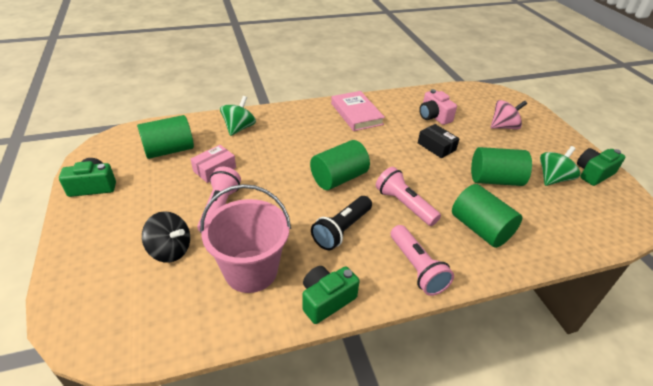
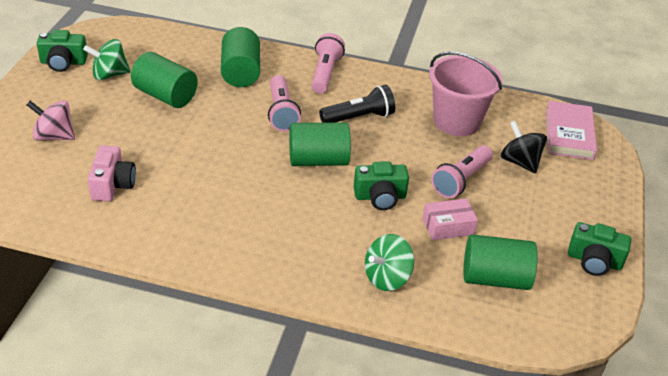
camera: 150 degrees left, 0 degrees up
(326, 300) = (410, 84): green camera -> green camera (380, 197)
(356, 114) = (207, 233): pink book -> pink book (569, 134)
(436, 146) = (170, 148): black box -> none

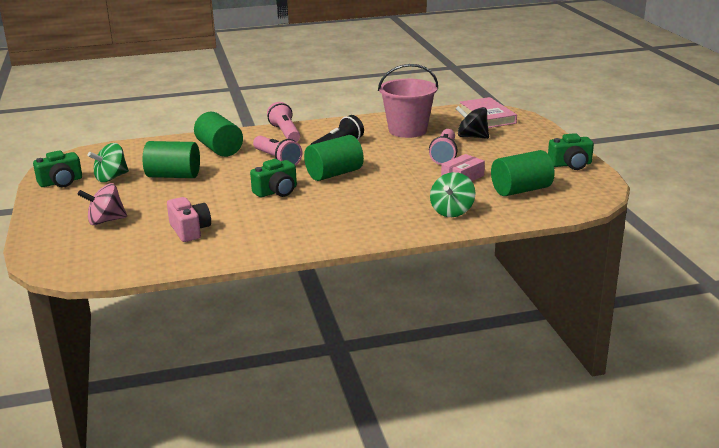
camera: 25 degrees left, 15 degrees down
(380, 197) = (400, 178): green camera -> green camera (276, 191)

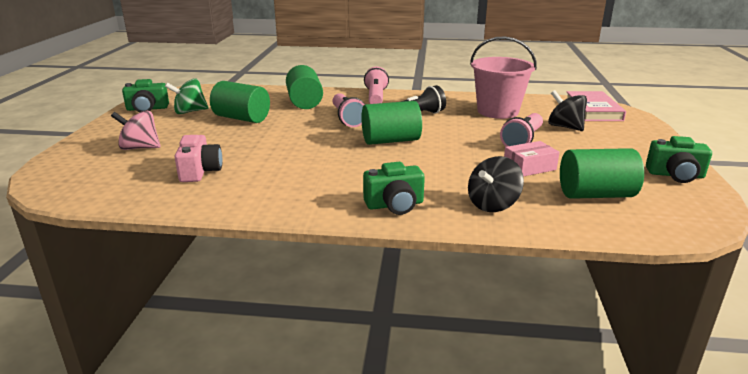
camera: 20 degrees right, 0 degrees up
(276, 191) = (319, 148): green camera -> green camera (395, 205)
(452, 211) = (493, 204): green spinning top -> black spinning top

